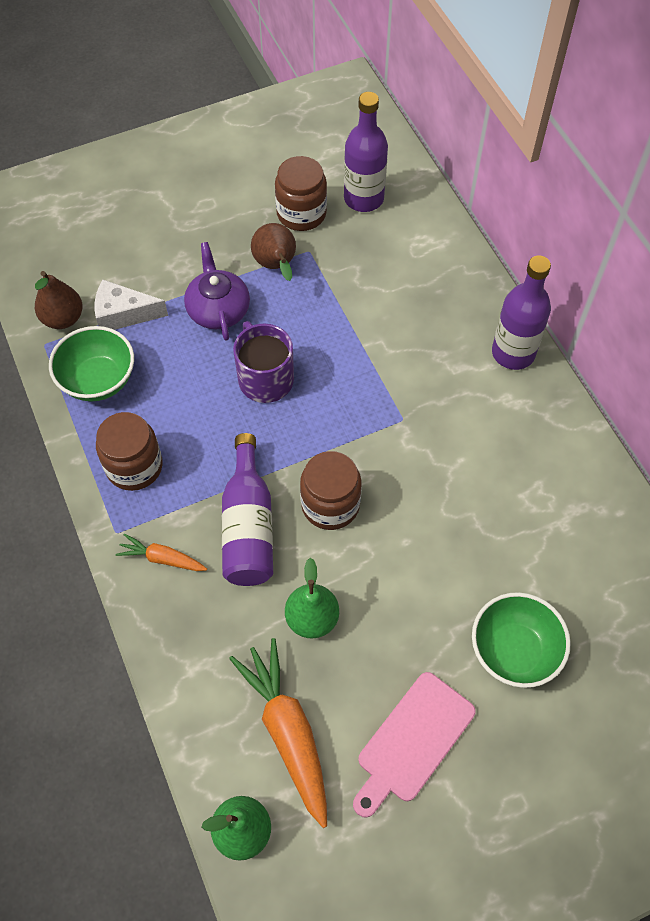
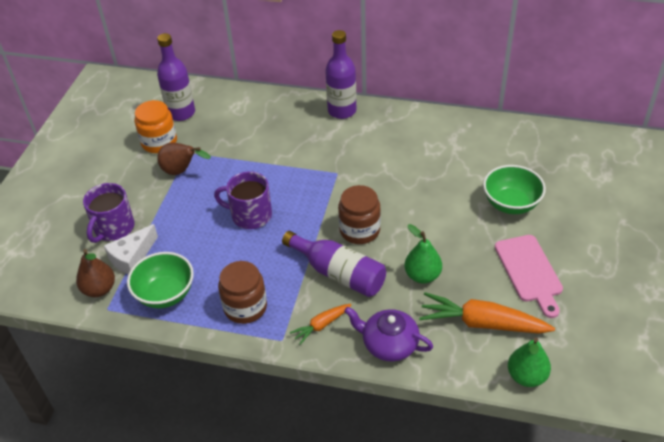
camera: 50 degrees left, 15 degrees down
(149, 268) = (113, 228): none -> purple mug
(218, 309) = (180, 211): purple teapot -> purple teapot (389, 344)
(301, 213) = (159, 142): brown jar -> orange jar

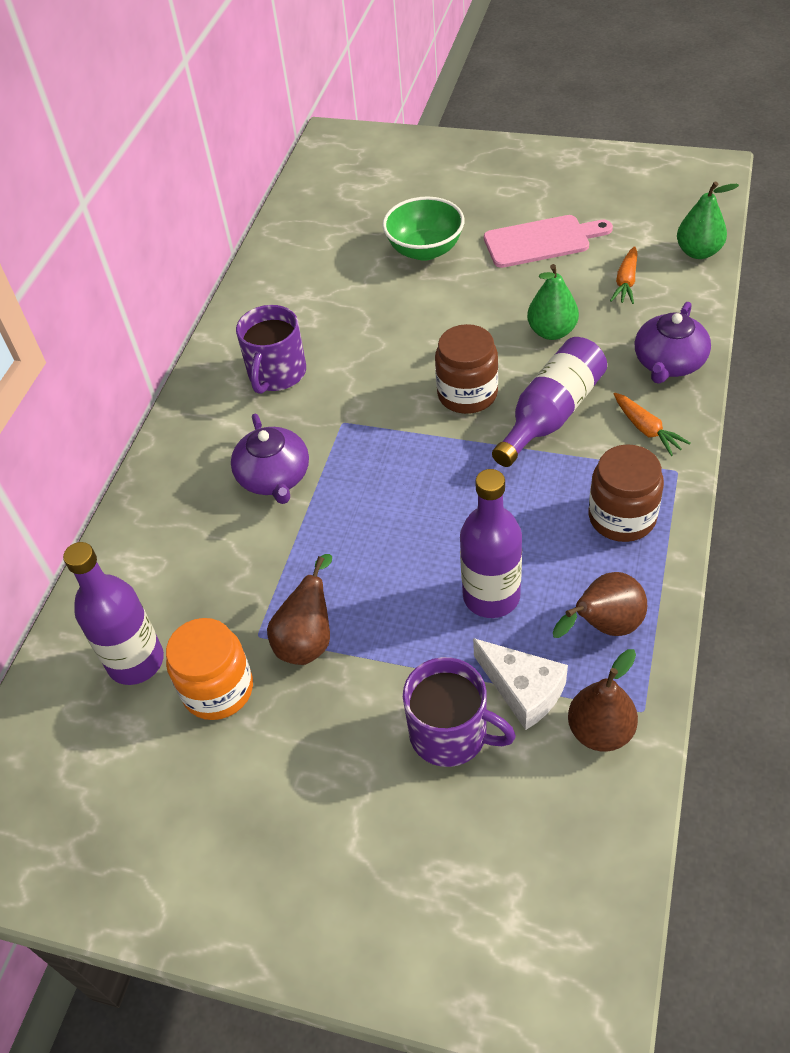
camera: 85 degrees left, 5 degrees up
(165, 294) = (604, 626): green bowl -> brown pear
(250, 215) = (429, 526): purple mug -> purple mug (276, 373)
(295, 148) = (274, 477): none -> purple teapot
(342, 111) = (193, 420): purple bottle -> purple bottle (491, 596)
(482, 323) = (626, 282): orange carrot -> orange carrot, size x0.53

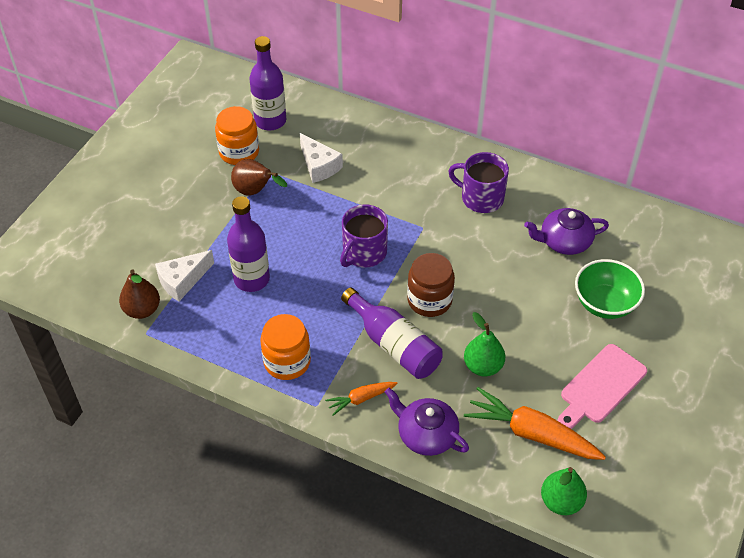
camera: 95 degrees right, 0 degrees up
(237, 566) = (319, 166): none -> white cheese
(274, 477) = (384, 188): purple teapot -> purple teapot (564, 241)
(450, 733) = (170, 244): purple mug -> purple mug (364, 252)
(541, 241) = (600, 386): pink cutting board -> pink cutting board turned 45 degrees clockwise
(604, 626) = (208, 329): brown pear -> none
(622, 517) = (287, 361): brown jar -> orange jar
(626, 282) = (532, 433): orange carrot -> orange carrot, size x1.88

